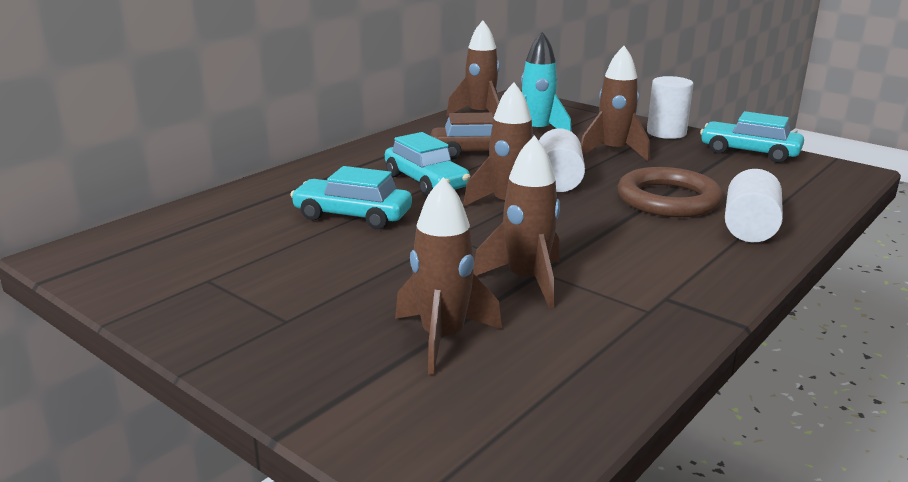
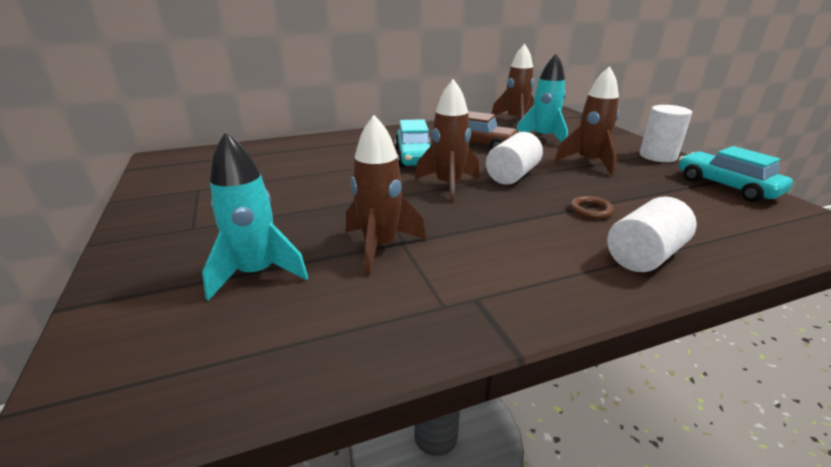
camera: 30 degrees right, 5 degrees up
(352, 216) = (335, 169): turquoise car -> none
(443, 338) = (257, 273): brown rocket -> turquoise rocket
(668, 199) = (591, 210): brown ring -> brown ring, size x0.44

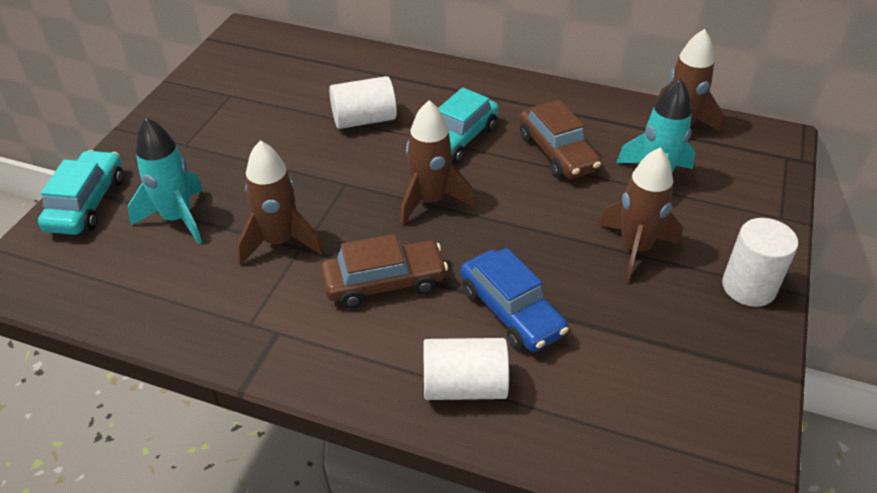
camera: 40 degrees right, 15 degrees up
(496, 232) = (384, 283): none -> brown car
(512, 175) = (514, 221): white cylinder -> white cylinder (364, 120)
(591, 210) = (511, 311): brown ring -> blue car
(726, 186) = (733, 377): turquoise car -> turquoise car (87, 203)

